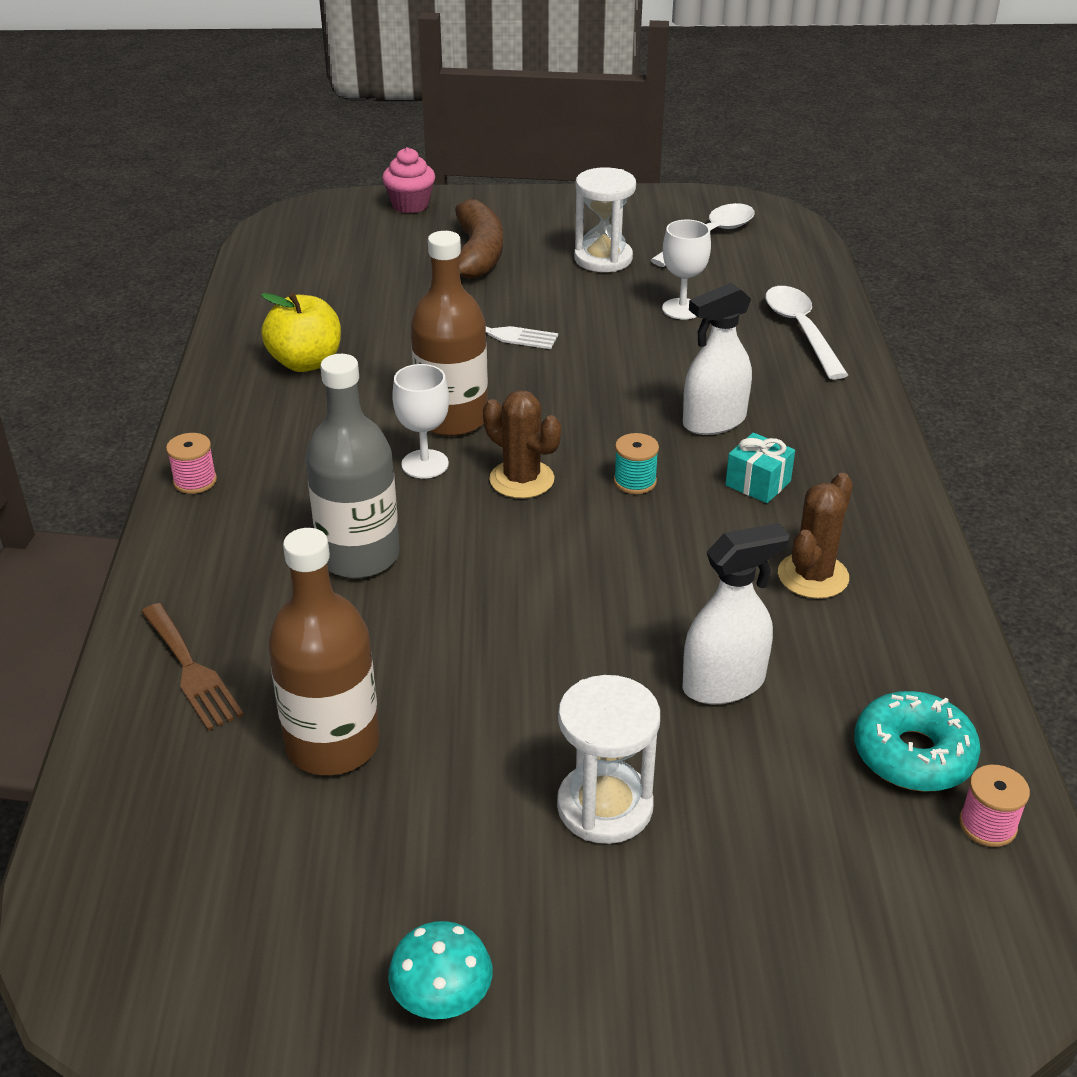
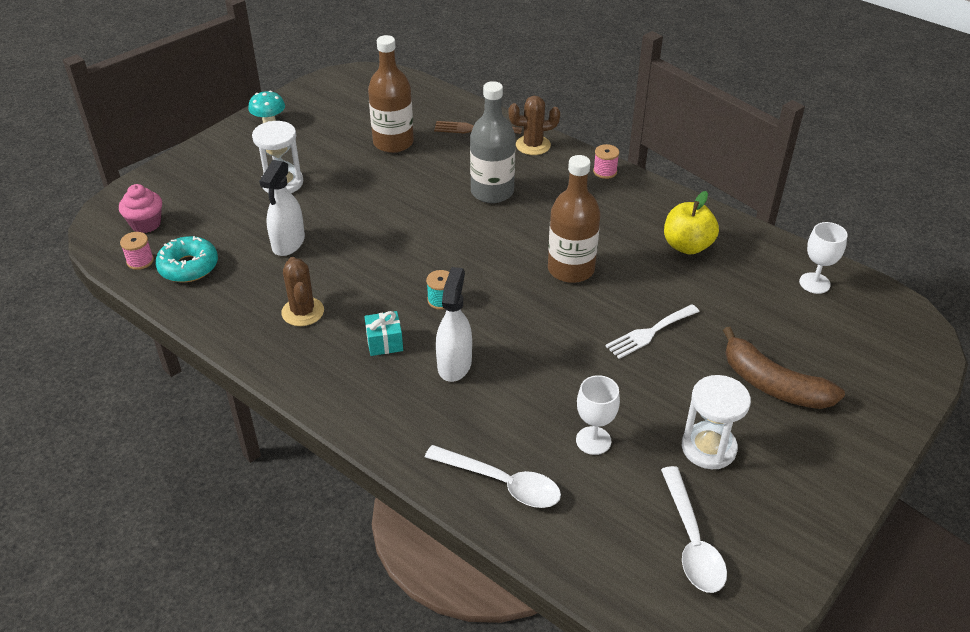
camera: 130 degrees right, 5 degrees up
(410, 205) = (895, 394): pink cupcake -> pink cupcake (146, 224)
(425, 464) = (539, 241): white goblet -> white goblet (814, 283)
(521, 479) = (489, 264): brown cactus -> brown cactus (533, 145)

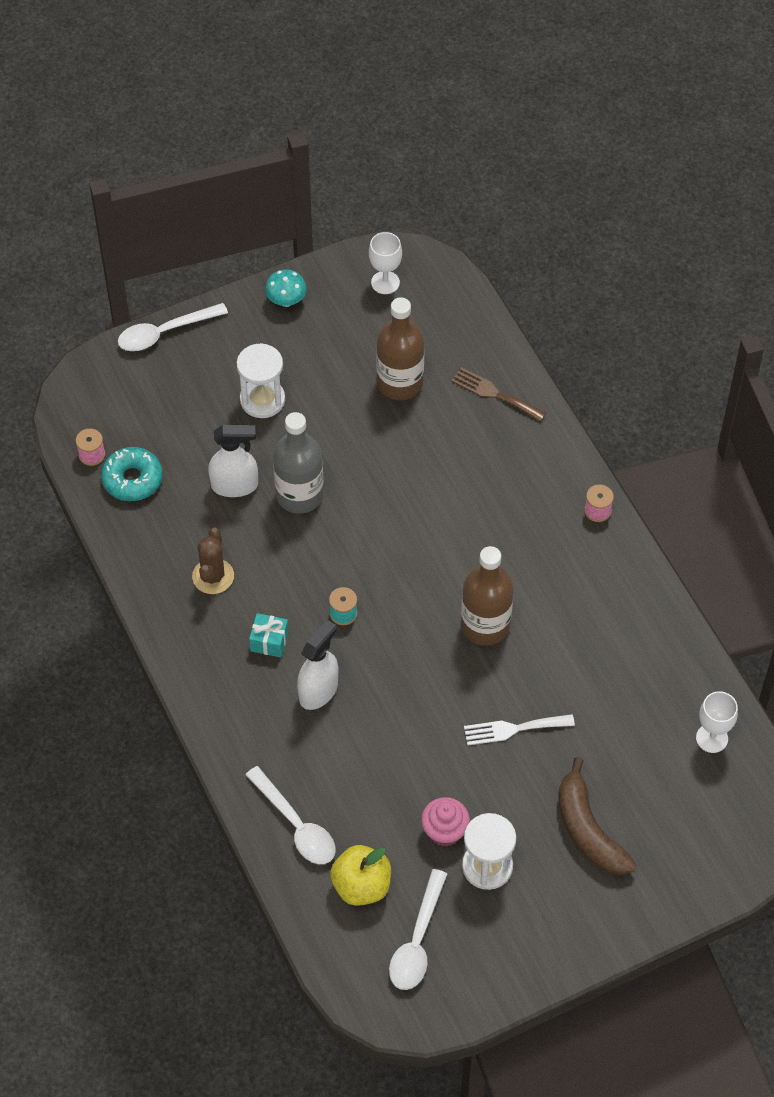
camera: 25 degrees right, 15 degrees up
(146, 224) = (112, 407): pink cupcake -> pink cupcake (444, 831)
(172, 166) = (164, 333): none -> white spoon
(288, 243) = (235, 485): white spray bottle -> white spray bottle turned 135 degrees counterclockwise
(492, 192) = (465, 494): grey bottle -> grey bottle (299, 495)
(533, 145) = (544, 443): brown cactus -> none
(593, 440) = (394, 818): white goblet -> white goblet (385, 282)
(687, 246) = (617, 642): yellow apple -> yellow apple (361, 886)

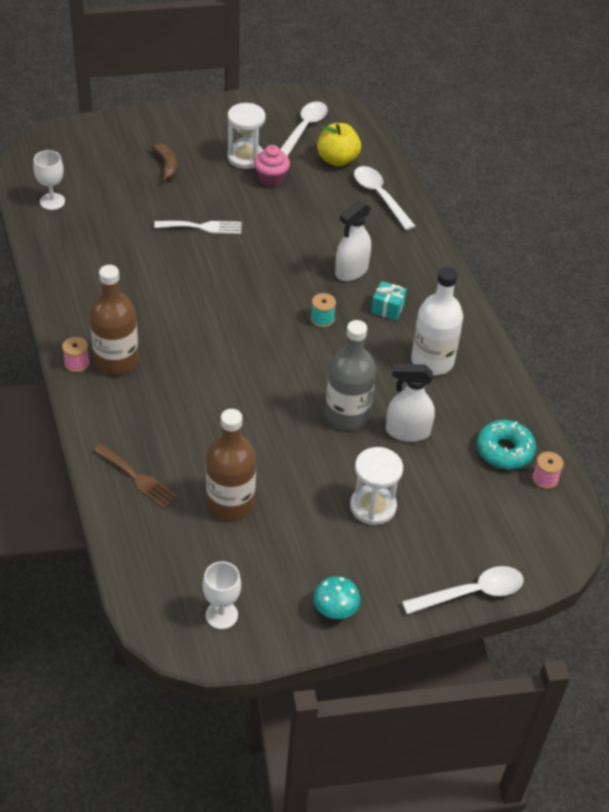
camera: 175 degrees left, 10 degrees down
(213, 576) = (432, 361): brown cactus -> white bottle
(485, 625) = (204, 294): brown bottle -> brown bottle (116, 360)
(588, 830) = (166, 166): brown banana -> brown banana, size x0.60

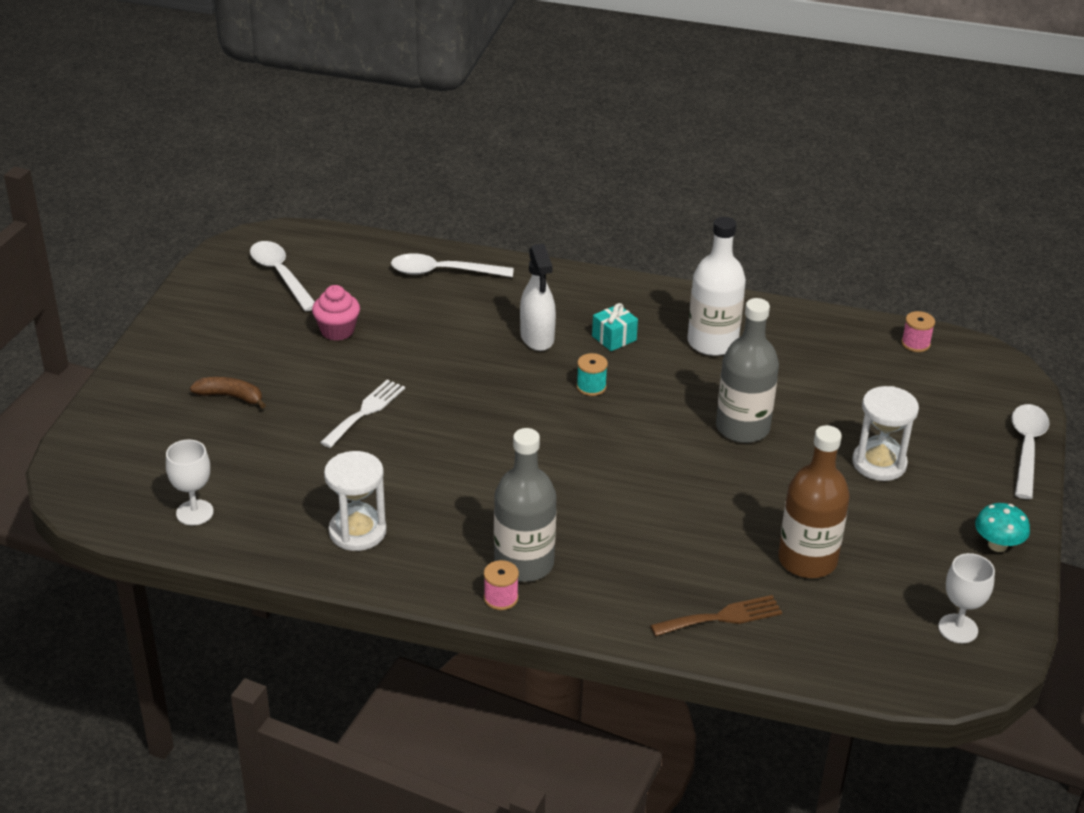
camera: 55 degrees left, 10 degrees down
(116, 360) = (524, 564): brown bottle -> grey bottle
(245, 157) = (281, 334): white hourglass -> white hourglass (357, 531)
(337, 159) = (355, 274): yellow apple -> none
(407, 431) = (795, 399): white spray bottle -> none
(504, 450) = (864, 351): turquoise donut -> none

